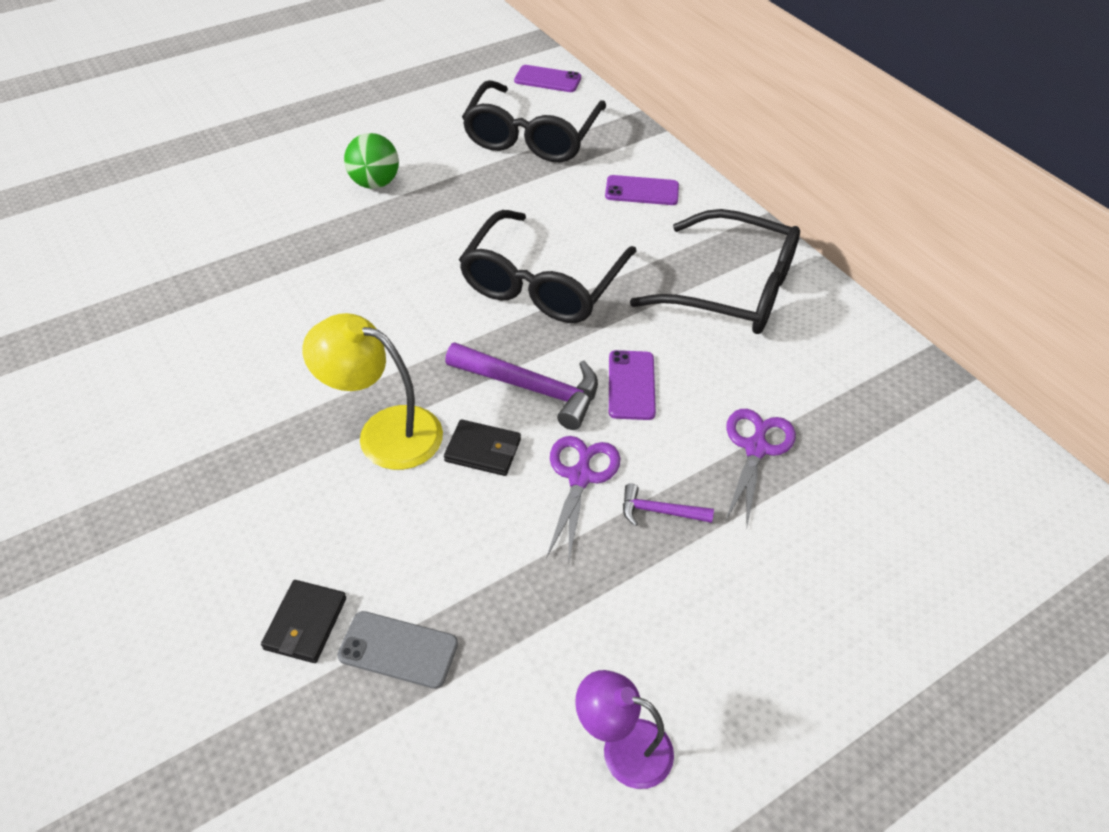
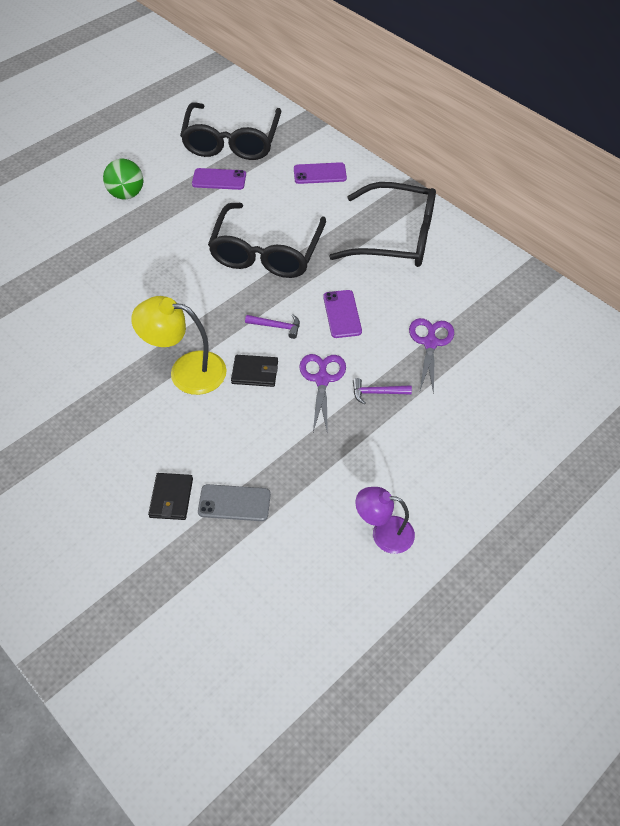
camera: 10 degrees left, 5 degrees up
(531, 388) = (276, 326): purple hammer -> purple hammer, size x0.52
(547, 79) = (231, 94): purple phone -> purple phone (219, 179)

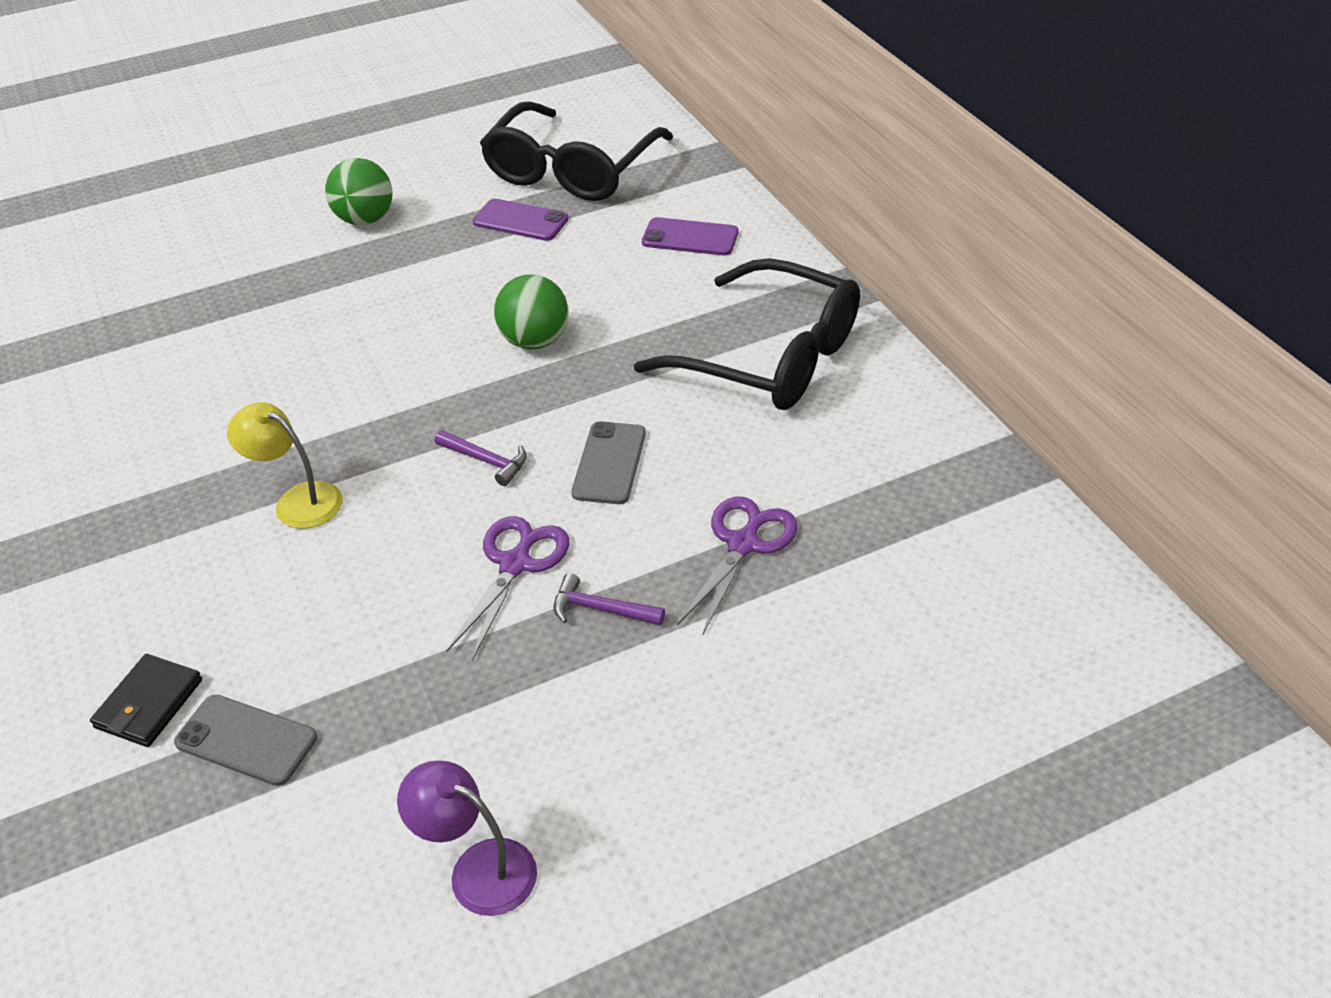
camera: 20 degrees right, 10 degrees down
(186, 371) = (297, 500): yellow lamp -> yellow lamp, size x0.66
(255, 372) = (407, 527): black wallet -> none
(266, 252) = (535, 341): black glasses -> green ball
(342, 314) = (609, 463): purple phone -> grey phone

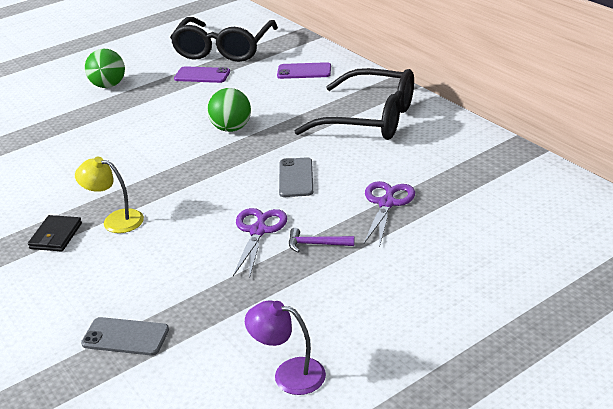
camera: 10 degrees left, 10 degrees down
(149, 704) = (58, 329): black wallet -> black wallet (56, 236)
(486, 461) = (223, 186): purple hammer -> none

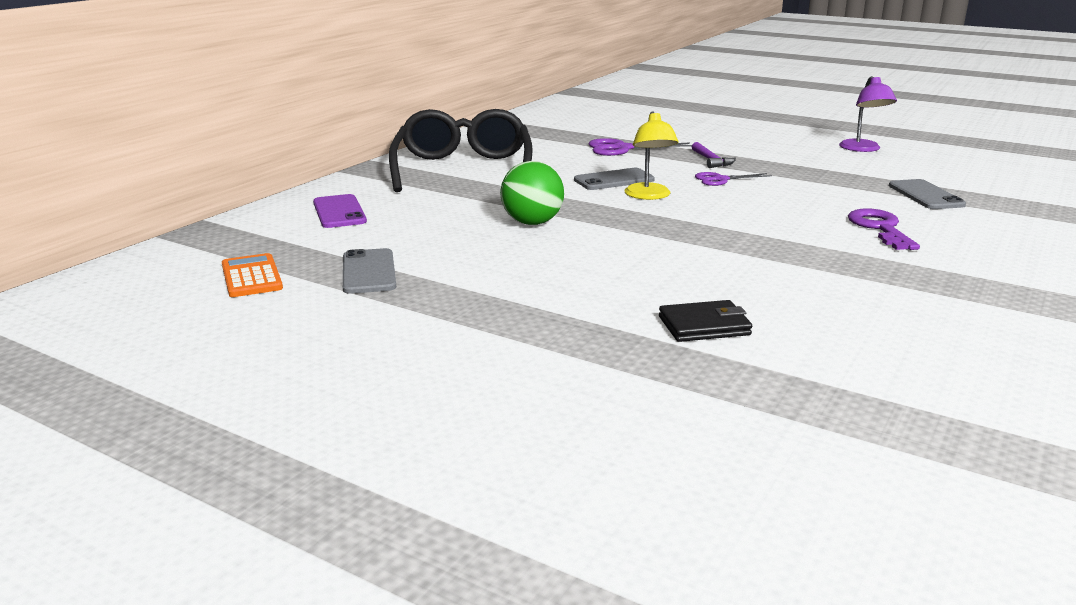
camera: 115 degrees left, 10 degrees down
(56, 236) = (863, 258): black wallet -> black wallet (704, 326)
(90, 269) = (880, 228): none -> purple key
(108, 86) = (438, 342): green ball -> none
(115, 220) = (791, 237): yellow lamp -> yellow lamp (649, 196)
(202, 75) = (369, 272): purple phone -> grey phone
(224, 49) = (251, 277): black glasses -> orange calculator
(258, 231) = (720, 180): purple scissors -> purple scissors, size x0.66

